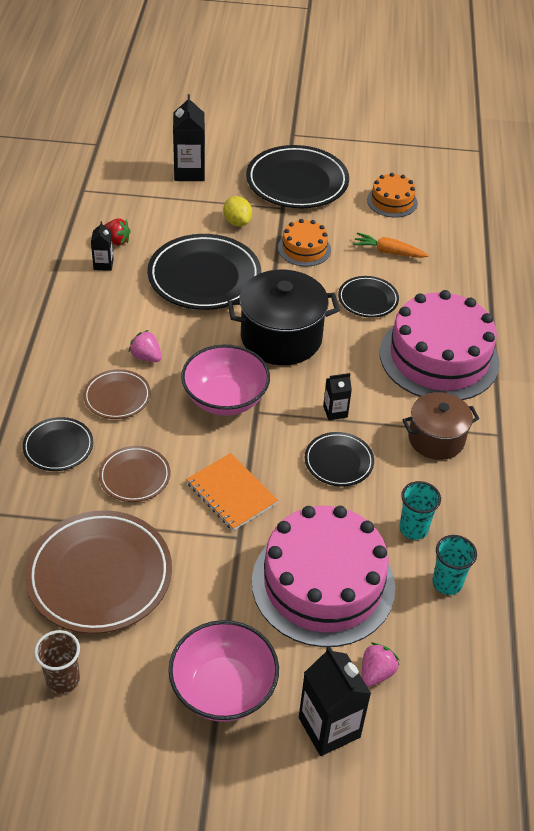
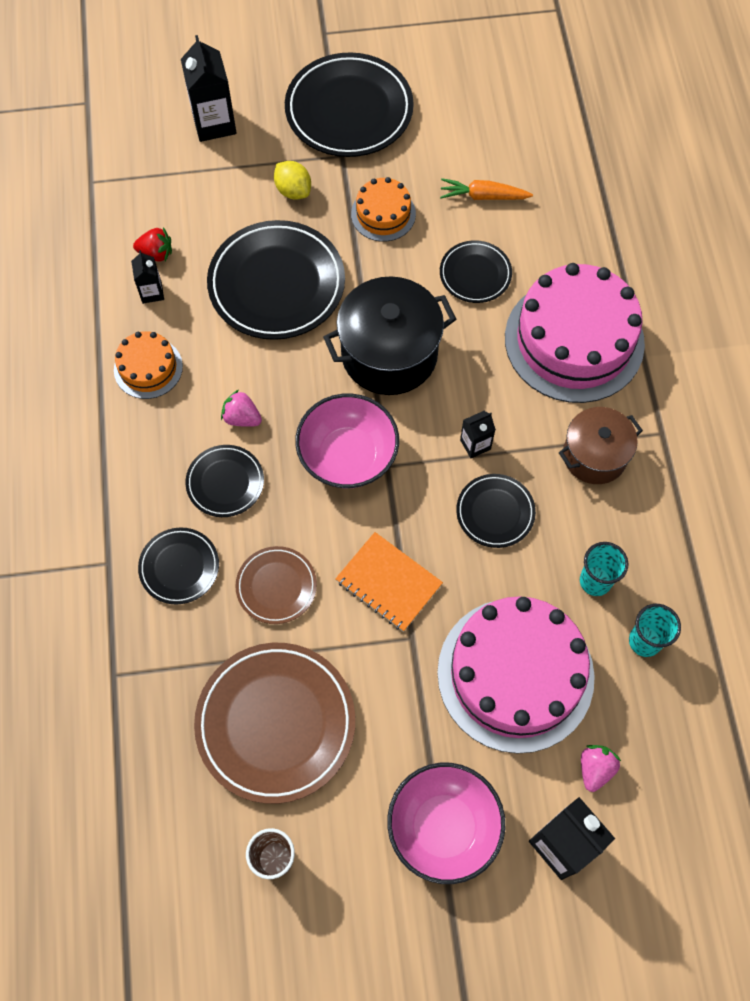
camera: 10 degrees left, 20 degrees up
(117, 397) = (225, 482): brown plate -> black plate
(392, 201) = (470, 116): orange cake -> orange cake (148, 368)

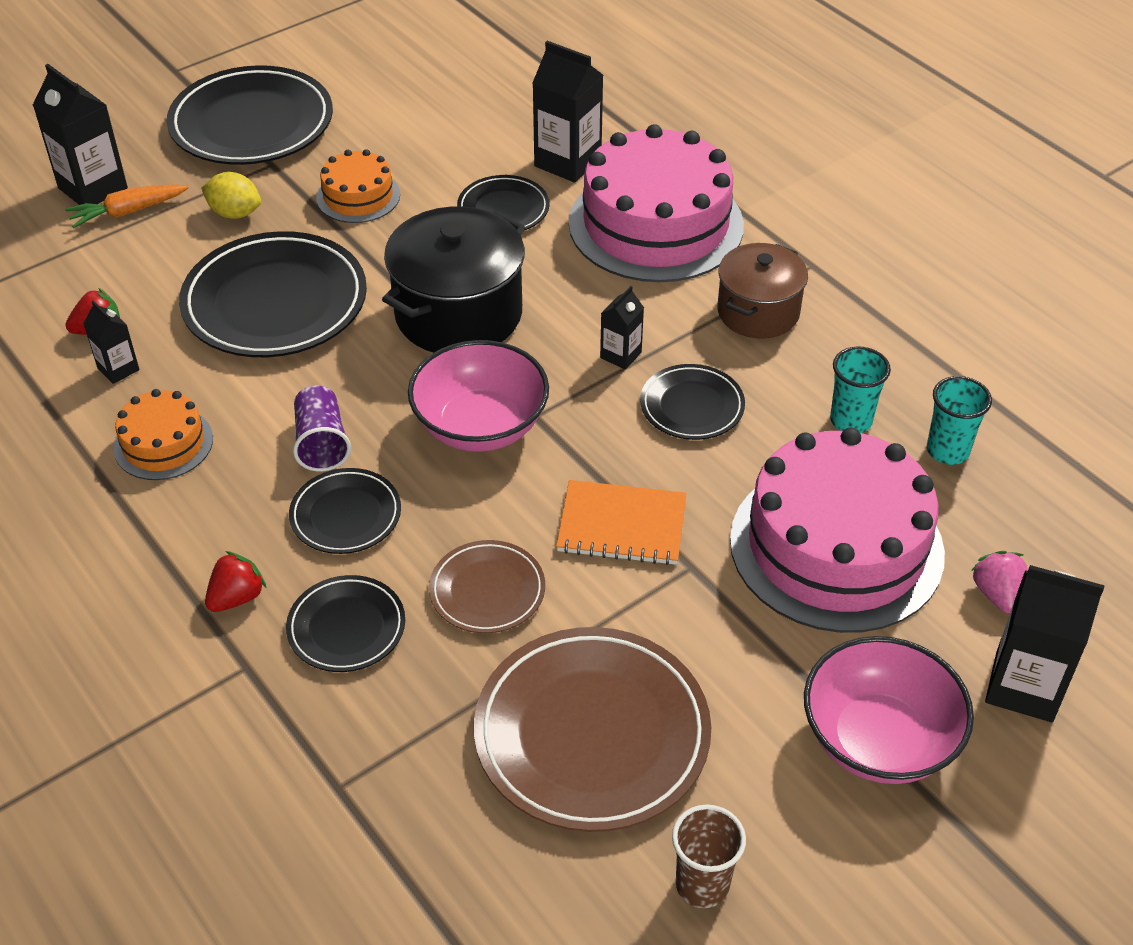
camera: 30 degrees left, 20 degrees down
(129, 510) = (237, 597): none -> red strawberry
(242, 418) = (321, 443): pink strawberry -> purple cup
(483, 196) = (461, 142): orange carrot -> orange carrot (128, 212)
(548, 251) = (567, 162): none -> black carton

